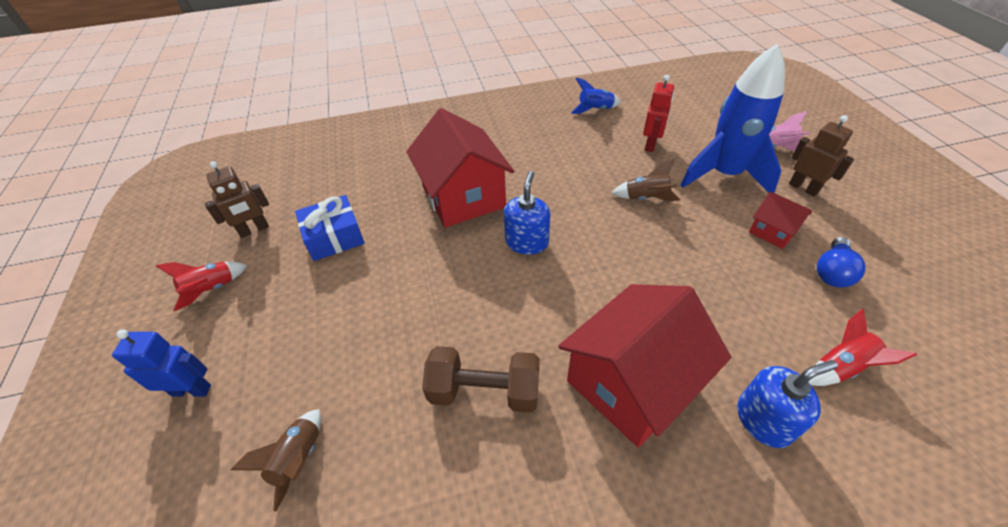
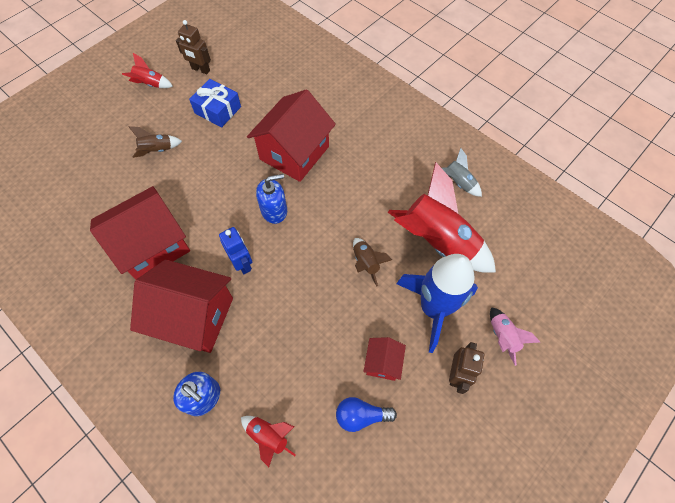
camera: 55 degrees right, 15 degrees up
(192, 390) = (92, 123): blue robot -> blue robot (242, 263)
(299, 459) = (79, 190): brown rocket -> brown rocket (157, 150)
(484, 391) = (152, 246): brown dumbbell -> red house
(595, 110) = (458, 182): blue rocket -> grey rocket
(651, 144) = (437, 241): red robot -> red rocket

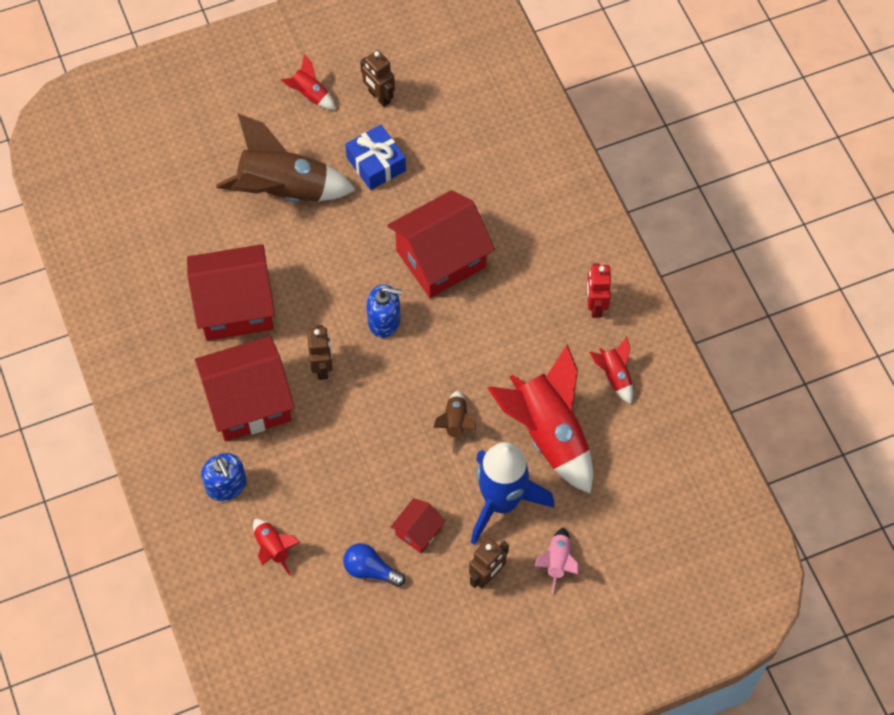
camera: 25 degrees right, 0 degrees up
(157, 150) = (284, 190): brown rocket -> brown rocket, size x2.17
(194, 316) = (249, 402): red house -> red house turned 60 degrees counterclockwise
(242, 263) = (322, 367): blue robot -> brown robot
(417, 142) = (595, 306): none -> red robot
(458, 182) = (614, 376): grey rocket -> red rocket

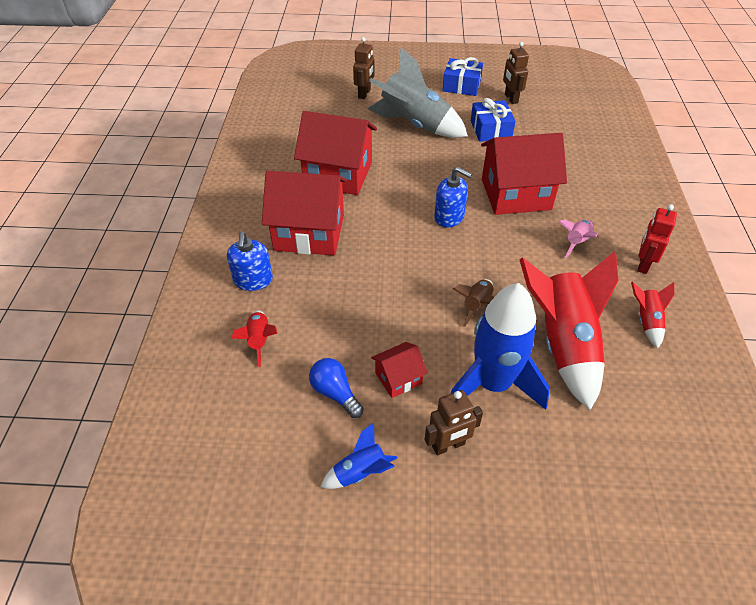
camera: 25 degrees right, 15 degrees down
(284, 190) = (414, 125): brown rocket -> grey rocket
(310, 94) = (461, 85): red rocket -> blue gift
(322, 367) = (382, 229): brown robot -> brown robot (364, 94)
(427, 630) = (360, 473): none -> blue rocket
(557, 562) = (530, 463): pink rocket -> pink rocket (576, 242)

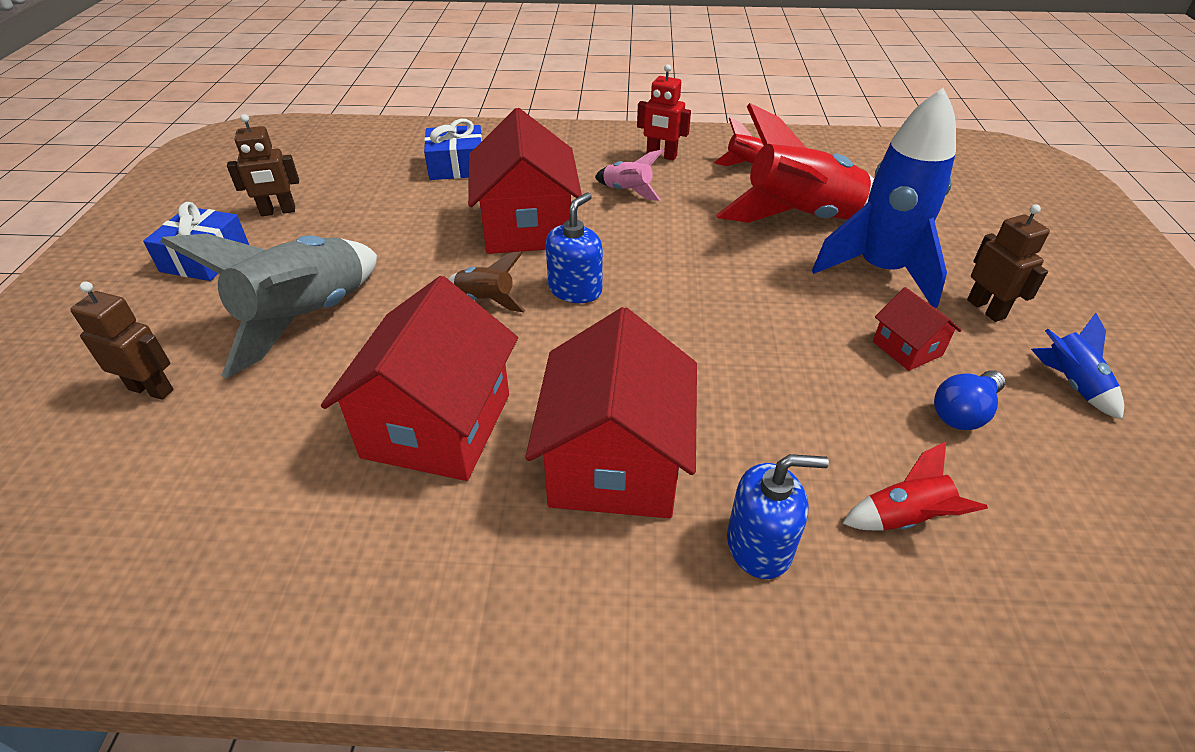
camera: 90 degrees left, 5 degrees down
(476, 305) = (755, 275): brown rocket -> brown rocket (486, 300)
(490, 130) = (358, 237): blue gift -> blue gift (457, 166)

